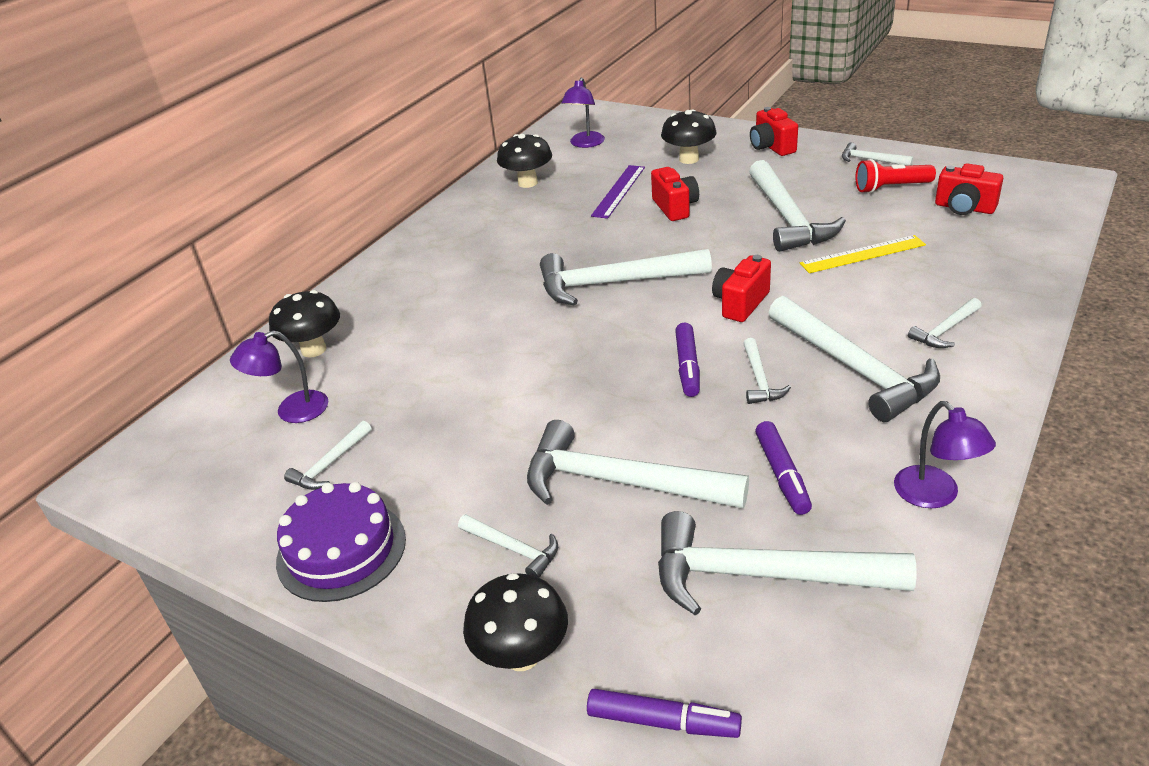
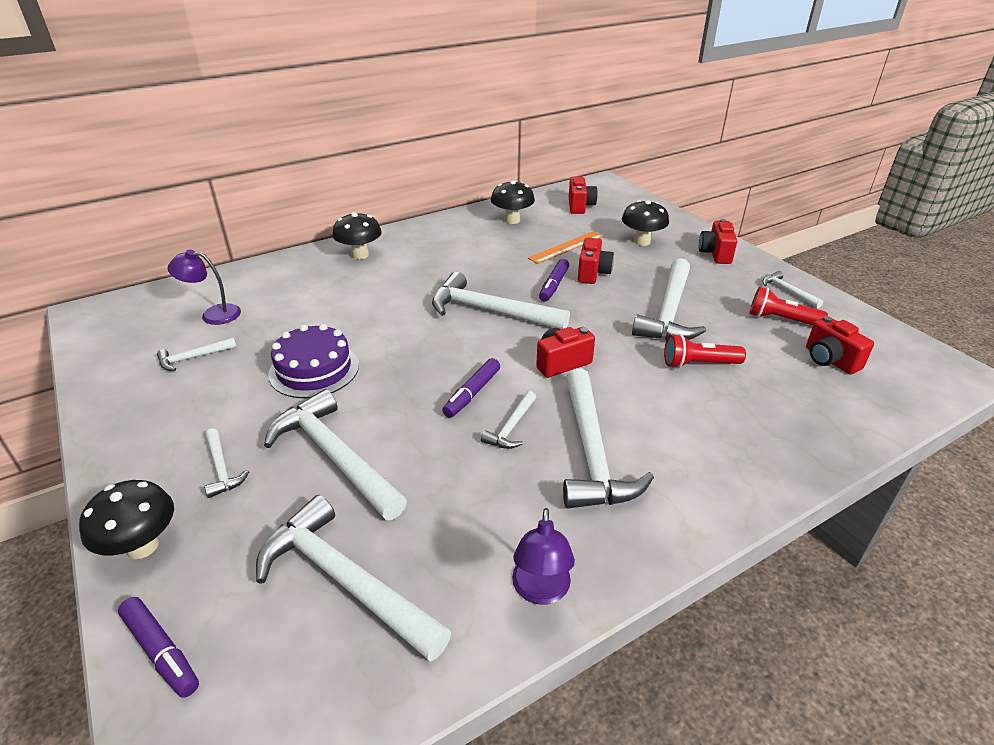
camera: 25 degrees right, 0 degrees up
(314, 349) = (268, 281): black mushroom -> black mushroom (360, 255)
(341, 550) = (136, 416): purple cake -> purple cake (314, 369)
(585, 144) = (580, 206): purple lamp -> red camera
(618, 191) = (566, 247): purple ruler -> orange ruler
(782, 474) = (446, 509): purple marker -> purple marker (554, 285)
(862, 254) = (698, 364): yellow ruler -> red flashlight
(945, 330) = (701, 455): white hammer -> none

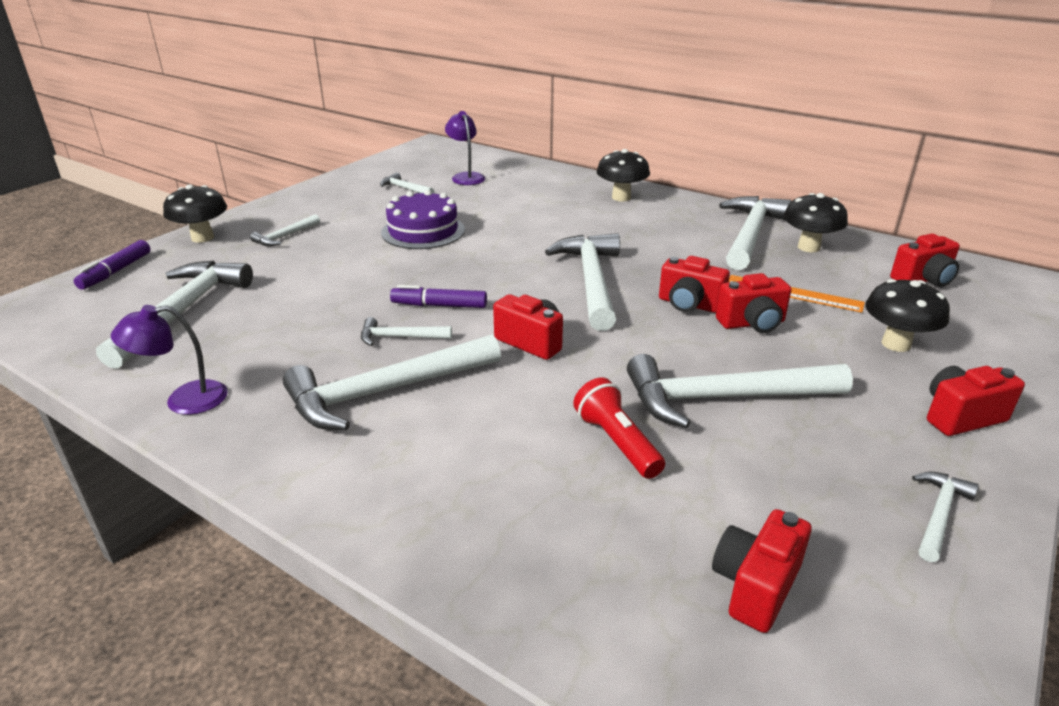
camera: 65 degrees right, 5 degrees down
(335, 456) = (317, 270): white hammer -> white hammer (750, 234)
(554, 285) = (689, 304): purple marker -> red camera
(781, 319) = (828, 514): red flashlight -> none

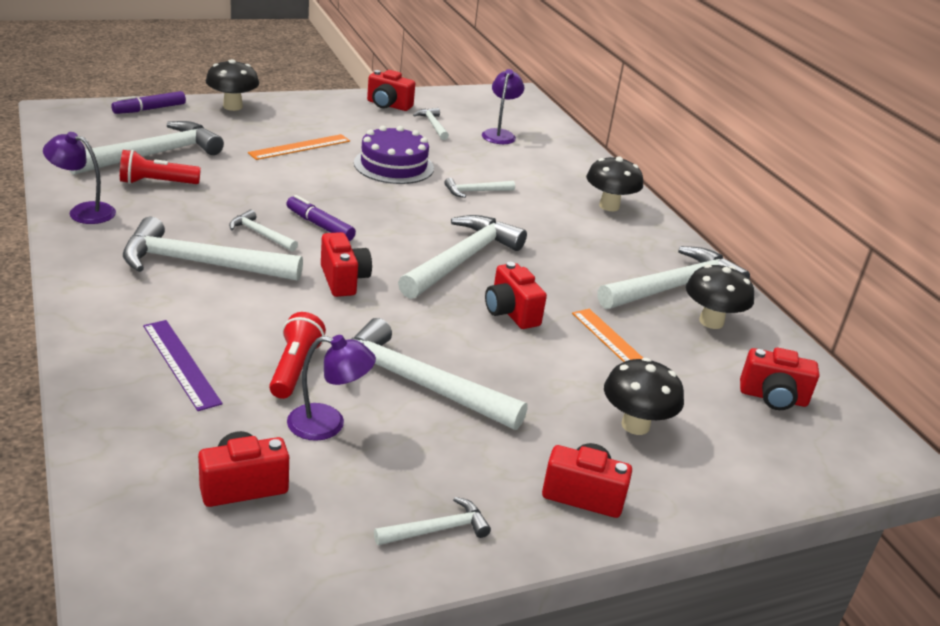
camera: 30 degrees right, 0 degrees up
(225, 336) = (157, 183): none -> red flashlight
(285, 236) = (288, 128): white hammer -> white hammer (475, 191)
(319, 248) = (300, 147): none -> orange ruler
(515, 500) = (181, 363): none -> purple ruler
(721, 477) = (328, 424): none -> purple lamp
(752, 323) = (537, 350): red camera -> red camera (388, 105)

